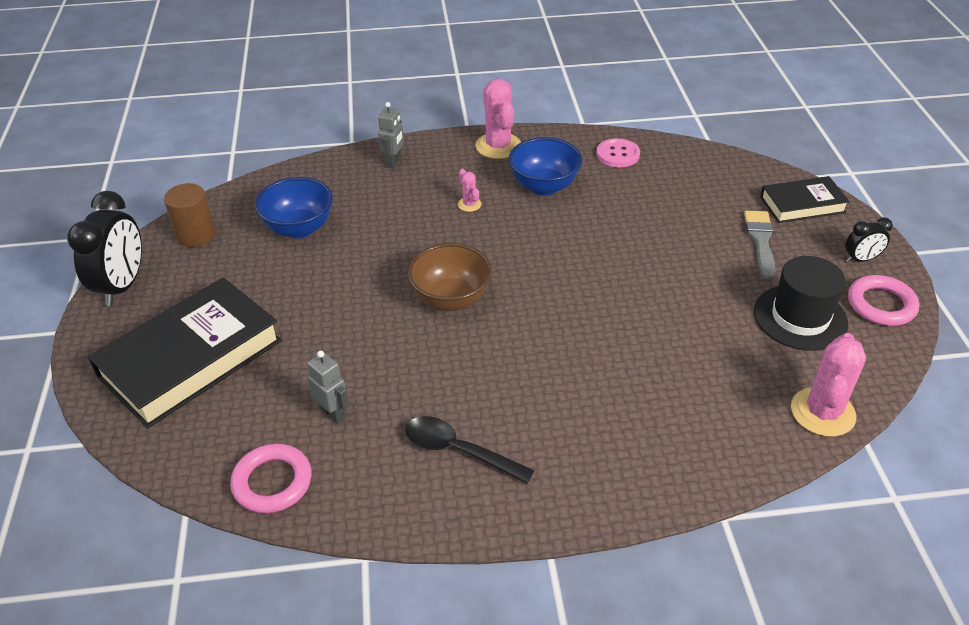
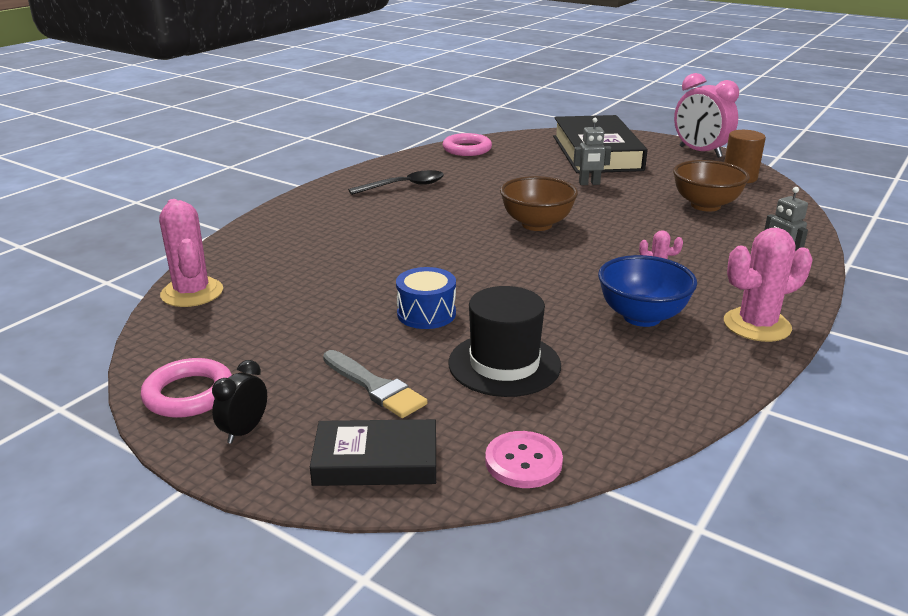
camera: 130 degrees right, 15 degrees down
(122, 286) = (700, 152): black clock -> pink clock
(299, 228) = (705, 205): blue bowl -> brown bowl
(333, 413) = (490, 169): grey robot -> grey robot (589, 183)
(498, 146) = (757, 325): pink cactus -> pink cactus turned 45 degrees counterclockwise
(618, 154) = (654, 389): pink button -> pink button (523, 462)
(665, 270) = (426, 313): none -> blue drum
(800, 317) = (265, 341): black hat -> black hat (504, 364)
(802, 204) = (376, 460): black book -> black book turned 60 degrees clockwise

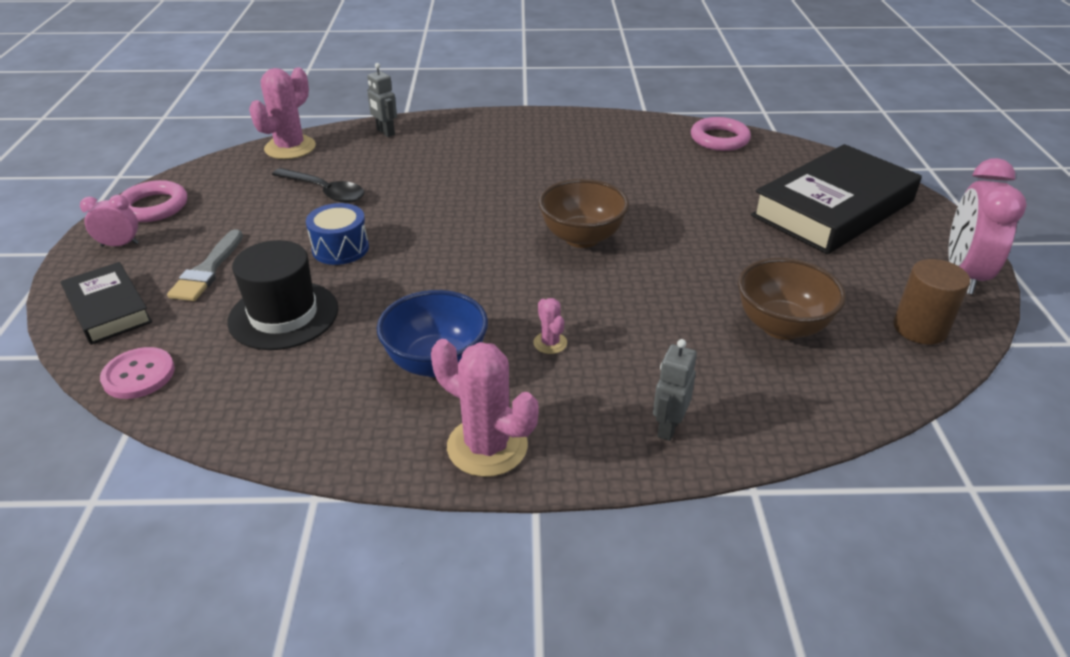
camera: 55 degrees right, 10 degrees up
(244, 431) = (120, 245): black clock -> pink clock
(404, 186) = (580, 145): black spoon -> black spoon (324, 191)
(589, 183) = (732, 232): grey robot -> grey robot (385, 132)

